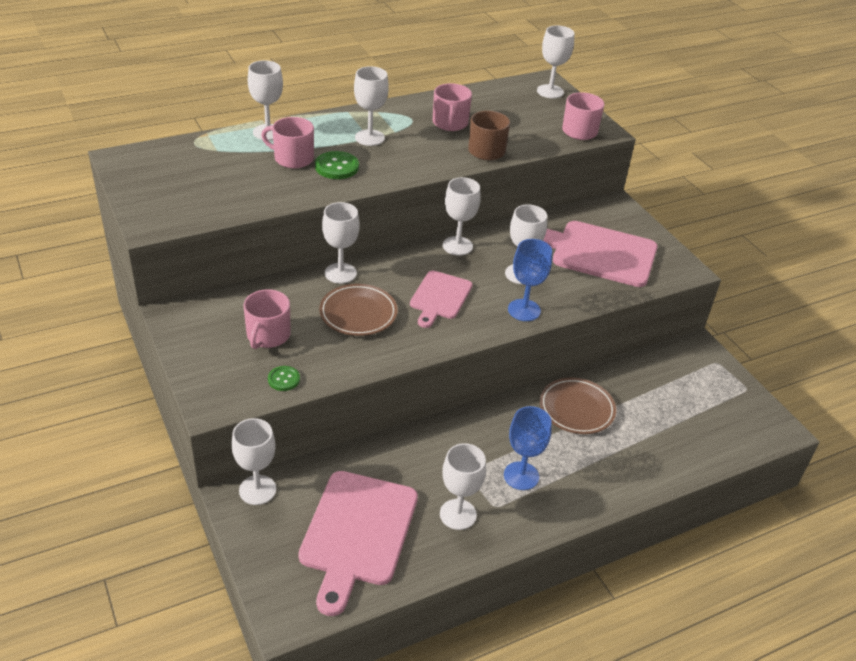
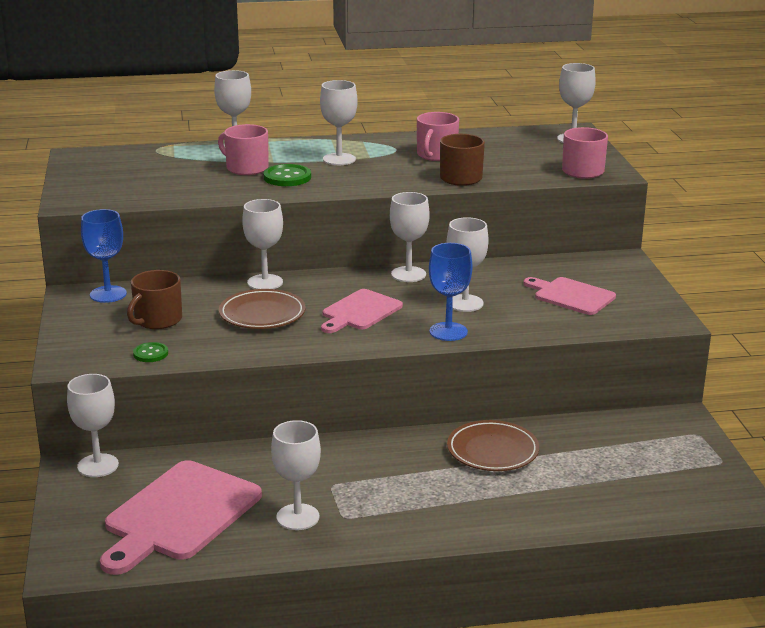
camera: 20 degrees right, 15 degrees down
(268, 335) = (157, 320): pink mug -> brown mug
(521, 476) = (390, 497): blue goblet -> blue goblet (108, 294)
(598, 253) = (571, 296): pink cutting board -> pink cutting board, size x0.60

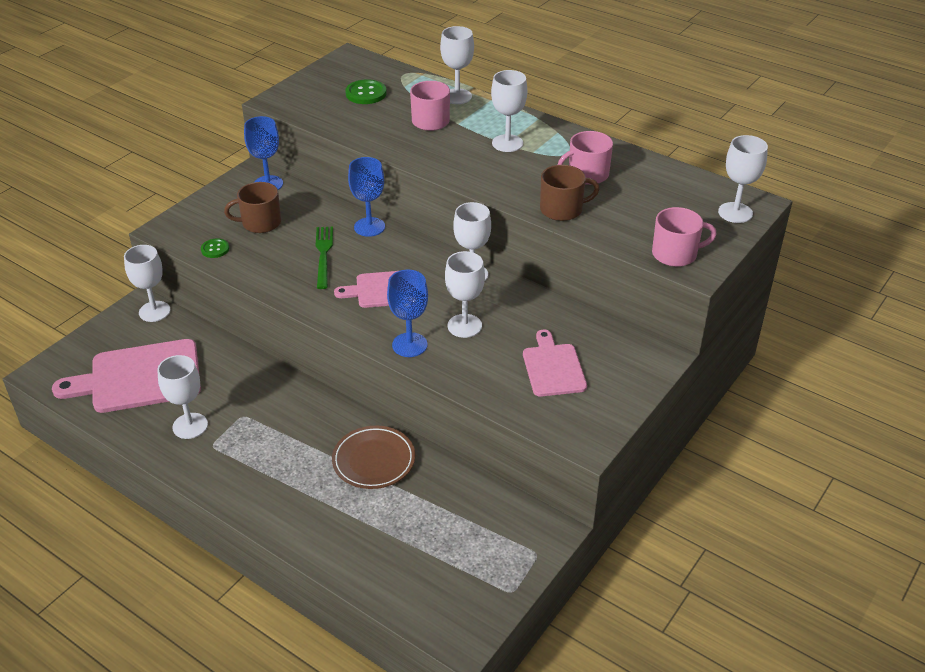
camera: 45 degrees right, 15 degrees up
(262, 314) = (323, 255): brown plate -> green fork
(265, 282) = (369, 227): white goblet -> blue goblet
(287, 177) = (441, 144): green button -> green button (366, 93)

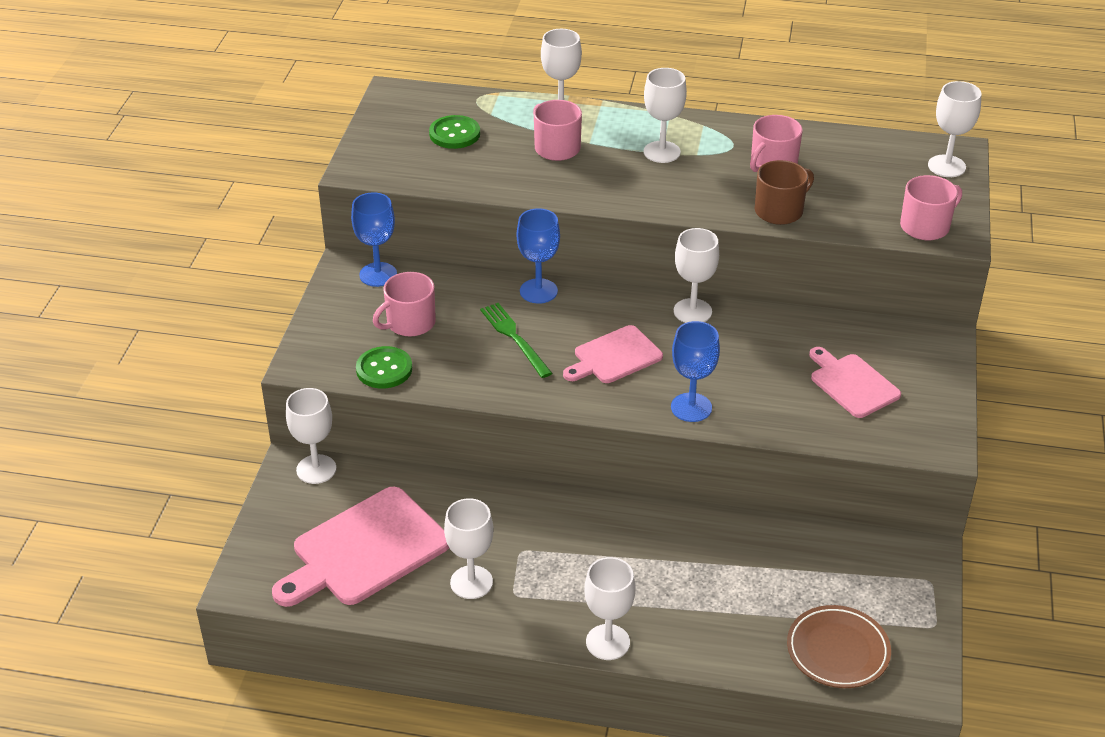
camera: 25 degrees left, 0 degrees up
(215, 249) = (384, 369): green button -> green button, size x1.60
(260, 223) = (409, 323): brown mug -> pink mug
(374, 460) = (700, 548): brown plate -> brown plate (837, 651)
(464, 326) = (730, 369): white goblet -> white goblet (608, 642)

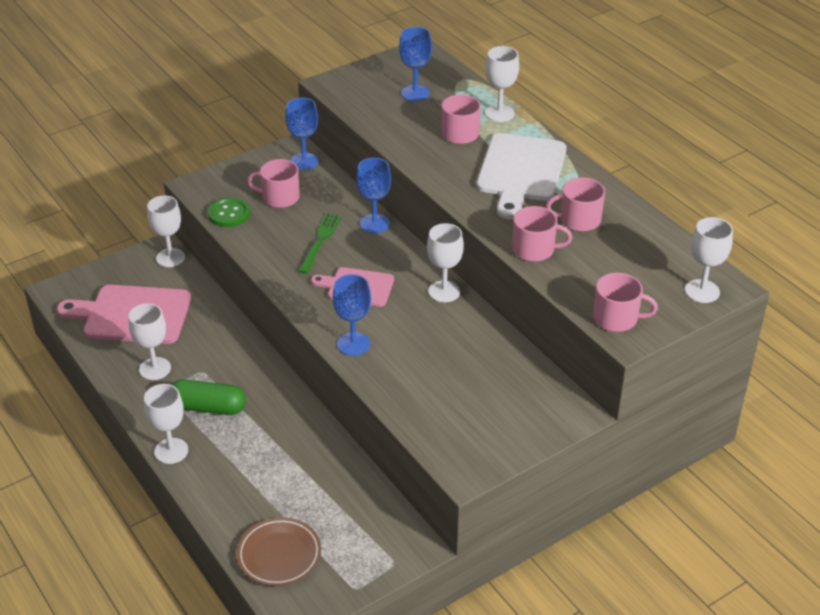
camera: 45 degrees right, 0 degrees up
(454, 134) = (415, 93): green button -> blue goblet
(579, 578) = (208, 407): none -> green capsule
(662, 152) = (520, 172): white goblet -> white cutting board
(780, 211) = (534, 249): brown mug -> pink mug
(852, 384) = (471, 398): pink cutting board -> none

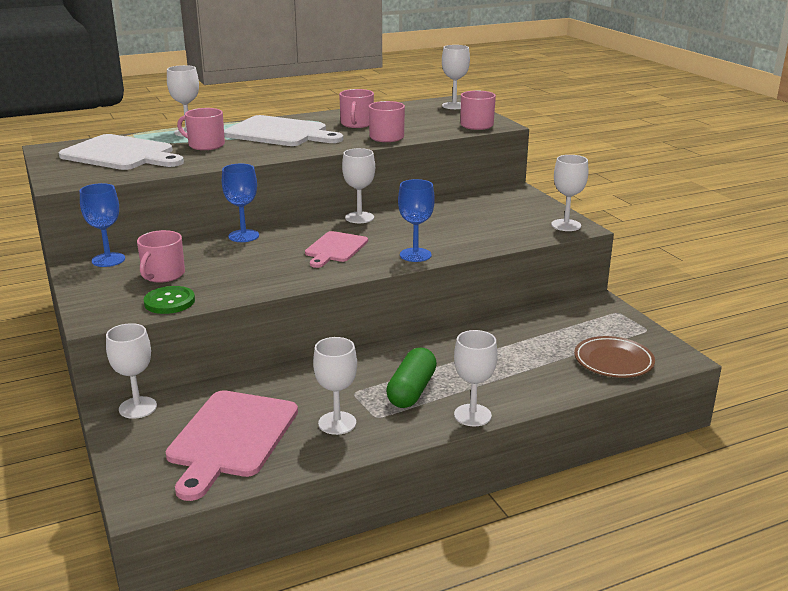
camera: 80 degrees left, 15 degrees down
(320, 241) = (254, 260): green fork -> none
(415, 93) = (121, 154): blue goblet -> white cutting board
(468, 461) = (566, 225): none -> white goblet

